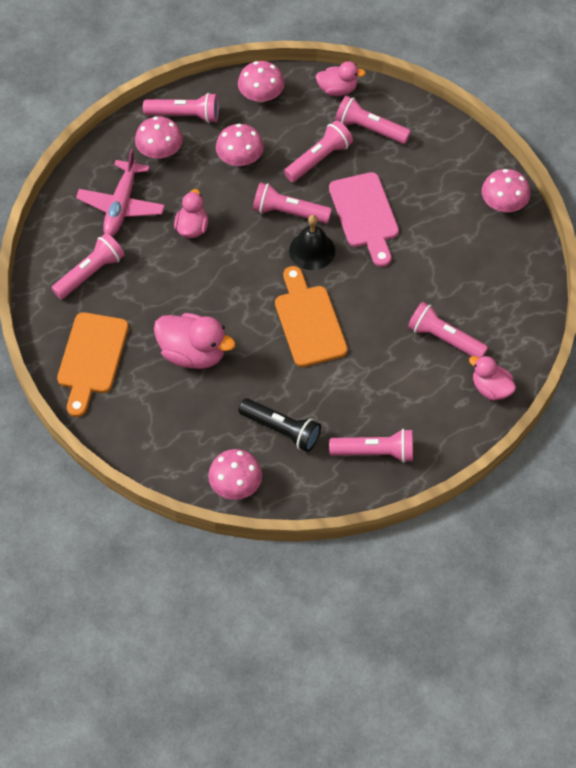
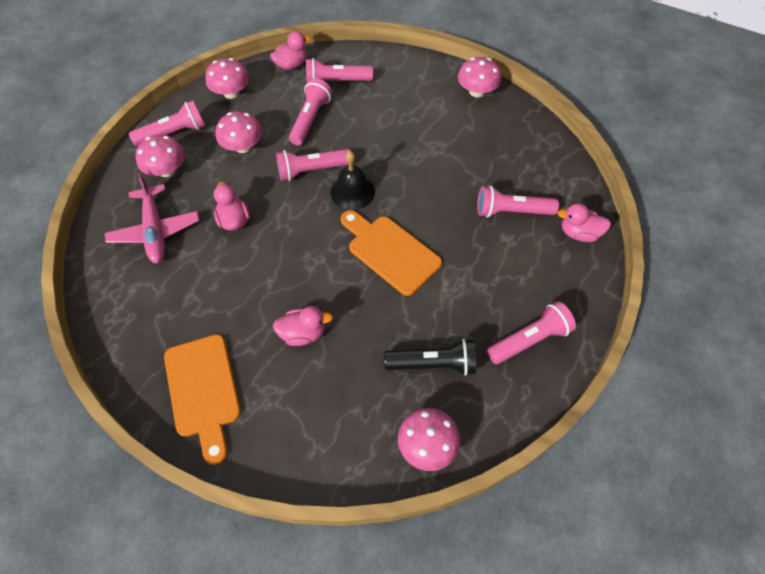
camera: 30 degrees left, 0 degrees up
(90, 273) = (157, 306): pink flashlight -> none
(193, 353) = (303, 333): pink duck -> pink duck, size x0.63
(365, 215) = (377, 145): pink cutting board -> none

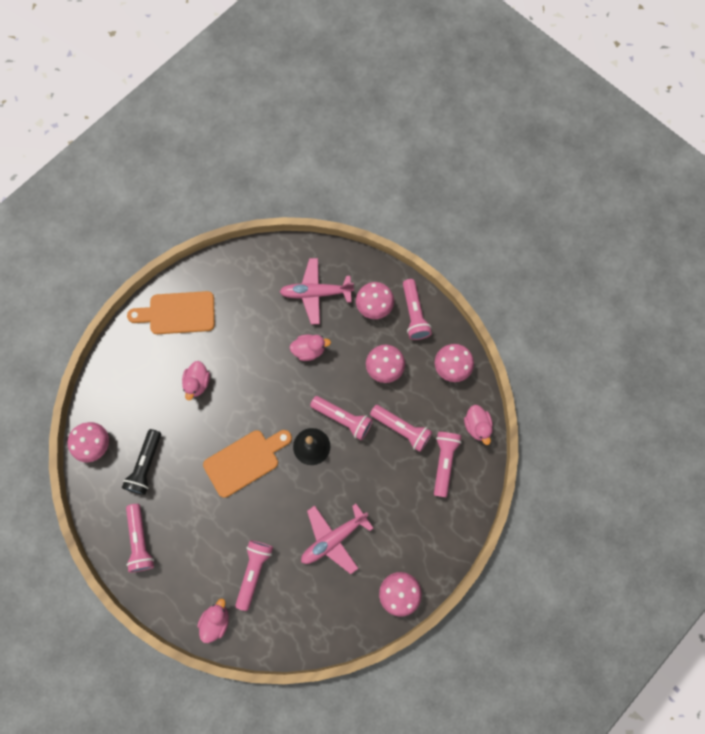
camera: 105 degrees right, 15 degrees up
(312, 170) = (343, 419): pink flashlight -> pink flashlight turned 120 degrees clockwise
(446, 151) = (333, 538): none -> pink plane

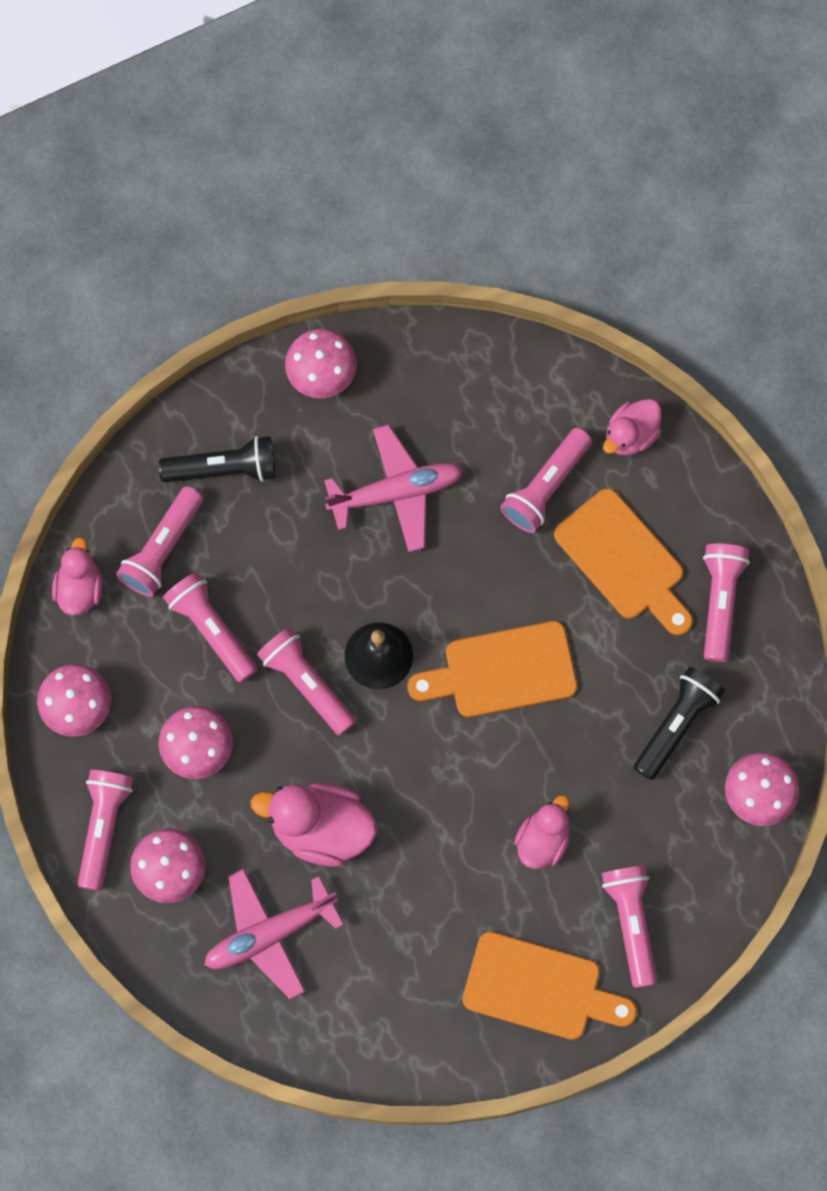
camera: 160 degrees left, 0 degrees up
(142, 358) = (631, 923): none -> pink flashlight
(198, 545) = (624, 561): none -> orange cutting board
(309, 350) = (321, 829): pink duck -> pink duck, size x1.60
(316, 293) = (269, 934): pink plane -> pink plane turned 135 degrees clockwise
(430, 518) = (224, 469): none -> black flashlight

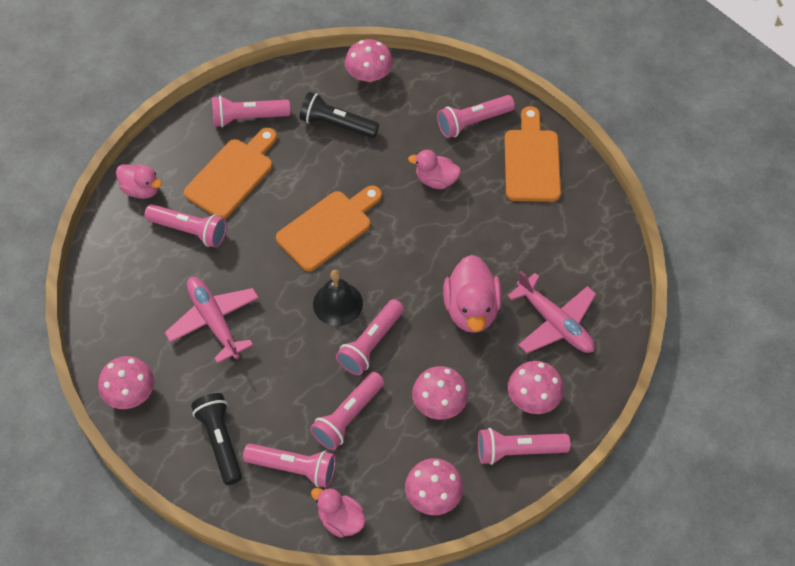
camera: 105 degrees left, 15 degrees down
(79, 588) = (341, 520): pink duck -> pink duck turned 45 degrees clockwise
(501, 671) = (328, 227): orange cutting board -> orange cutting board turned 105 degrees counterclockwise

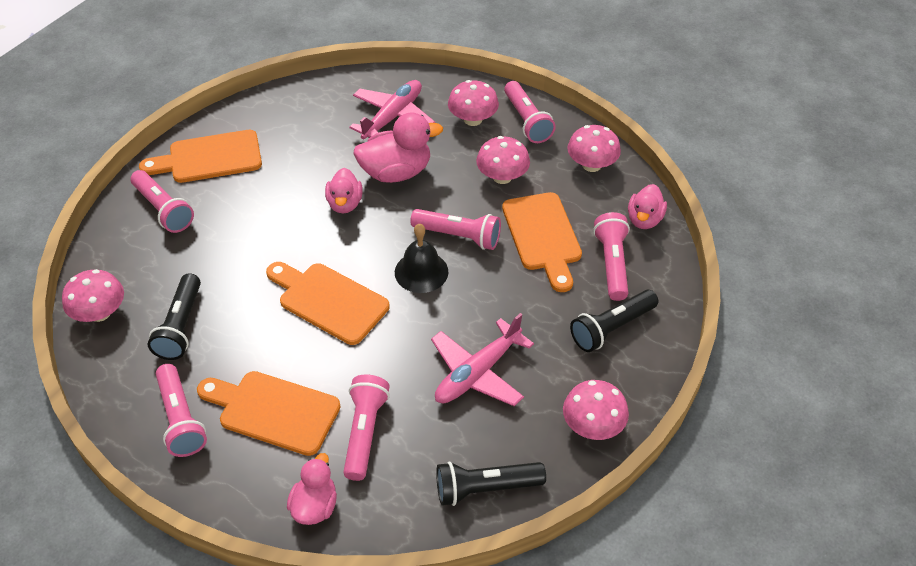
camera: 105 degrees left, 10 degrees down
(108, 300) = (485, 488): none -> black flashlight
(348, 417) = (543, 236): pink flashlight -> orange cutting board
(436, 180) = (246, 225): pink duck -> pink duck (345, 204)

